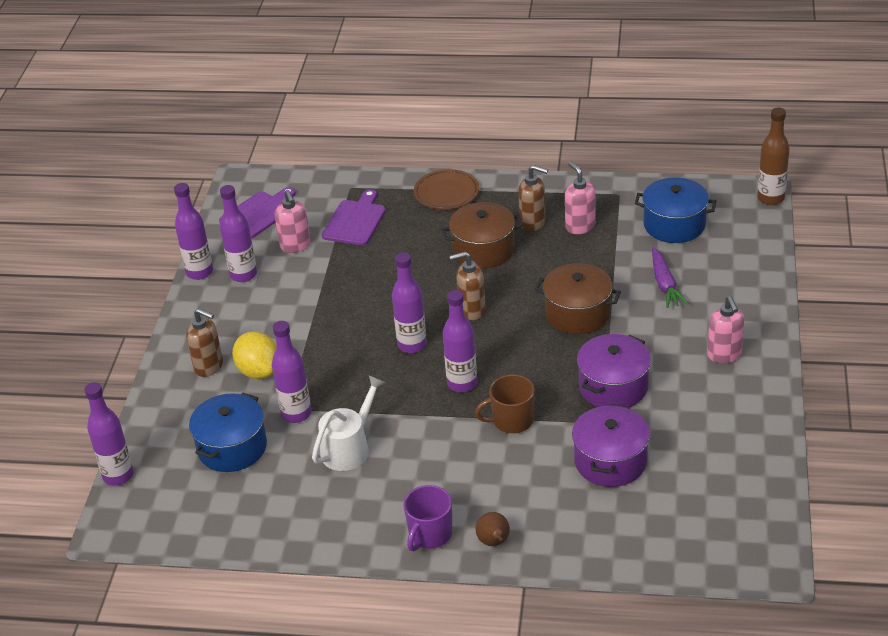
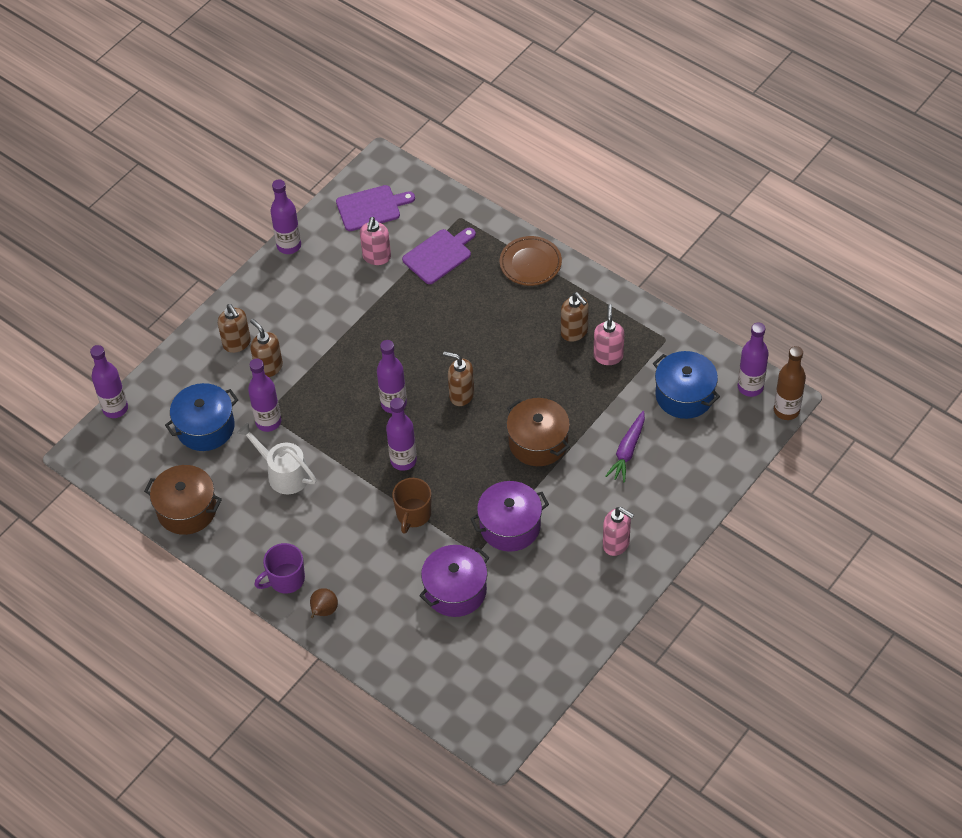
camera: 30 degrees right, 15 degrees up
(243, 275) = (319, 266): purple bottle -> purple bottle (750, 387)
(259, 371) = (268, 367): yellow lemon -> brown soap dispenser
(349, 448) = (283, 473): white watering can -> white watering can turned 120 degrees counterclockwise
(483, 250) = (515, 339): brown pot -> brown pot (187, 509)
(511, 421) = (413, 514): brown mug -> brown mug turned 90 degrees counterclockwise
(724, 355) = (616, 544): pink soap dispenser -> pink soap dispenser turned 75 degrees counterclockwise

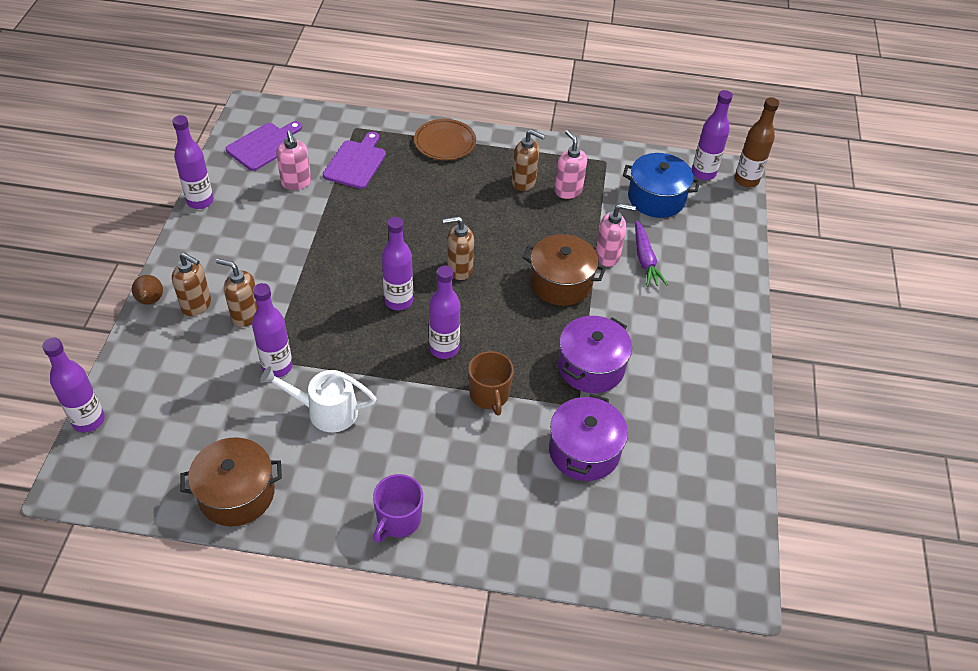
camera: 35 degrees left, 5 degrees down
(205, 427) = (208, 399): blue pot -> none
(324, 611) = (462, 535): brown pear -> brown pear (150, 301)
(616, 544) = (699, 342): pink soap dispenser -> pink soap dispenser (607, 256)

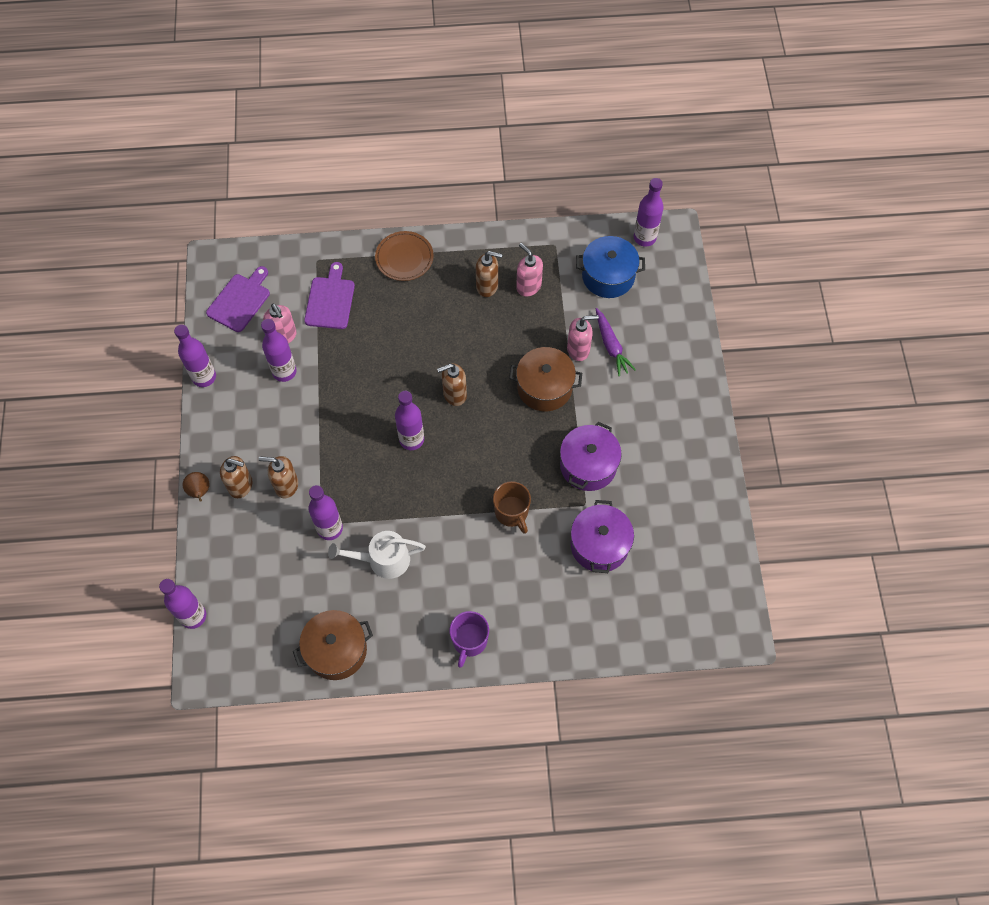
camera: 10 degrees left, 15 degrees up
(444, 348) = (463, 477): purple bottle -> purple bottle (284, 372)
(746, 180) = (684, 237): brown bottle -> none

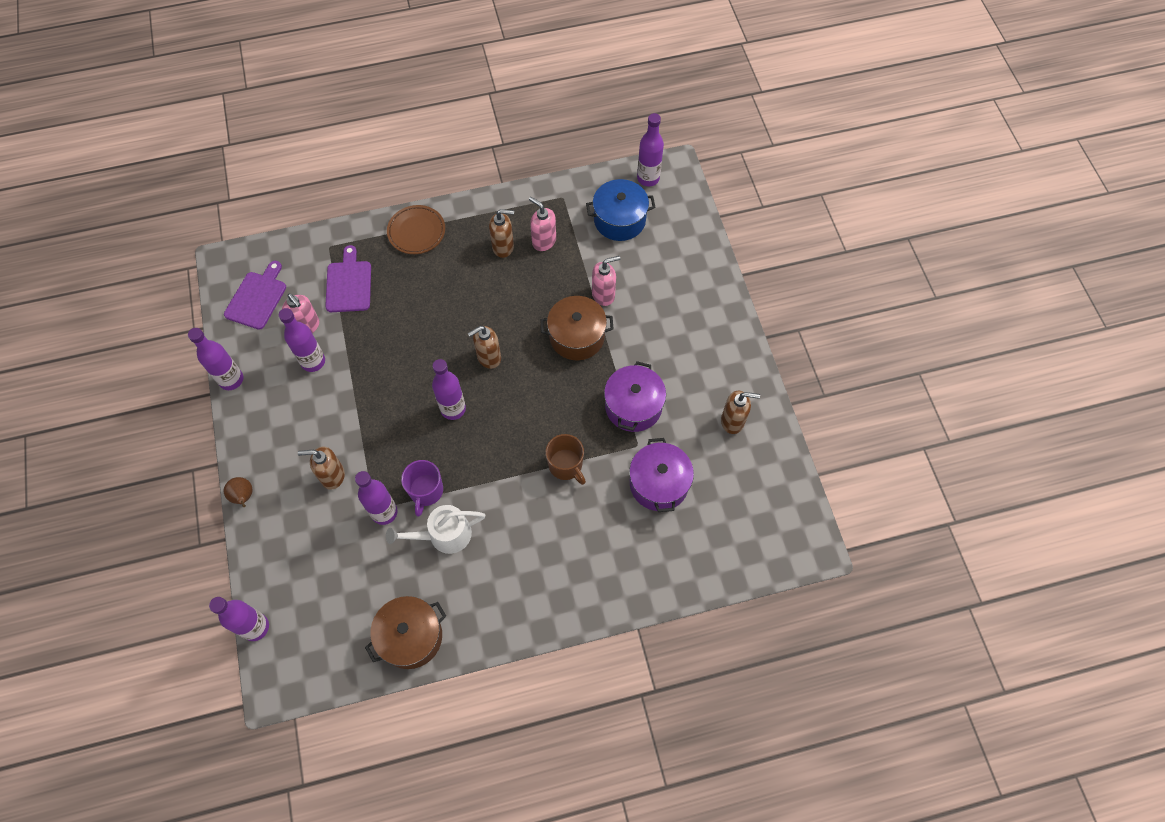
camera: 10 degrees left, 0 degrees up
(241, 486) = (286, 484): brown soap dispenser -> brown soap dispenser (732, 421)
(469, 641) = (545, 603): purple mug -> purple mug (426, 491)
(611, 346) = (635, 286): purple carrot -> none

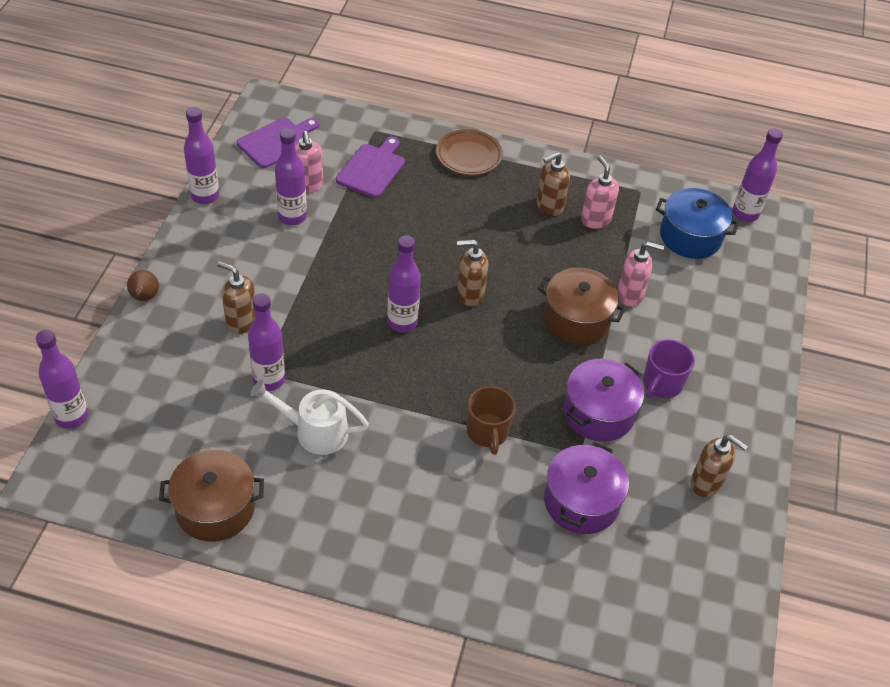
camera: 25 degrees right, 15 degrees down
(426, 491) = (324, 382): purple mug -> purple mug (661, 384)
(503, 247) = (549, 206): brown soap dispenser -> brown soap dispenser turned 120 degrees clockwise

